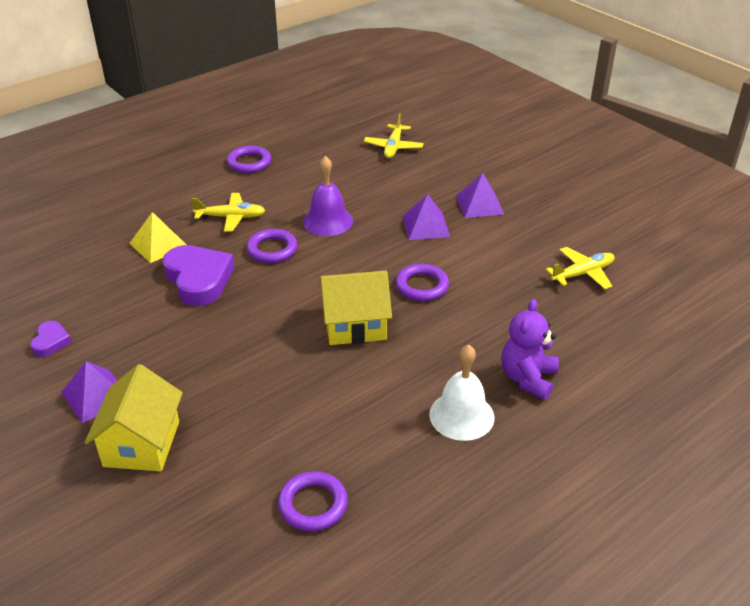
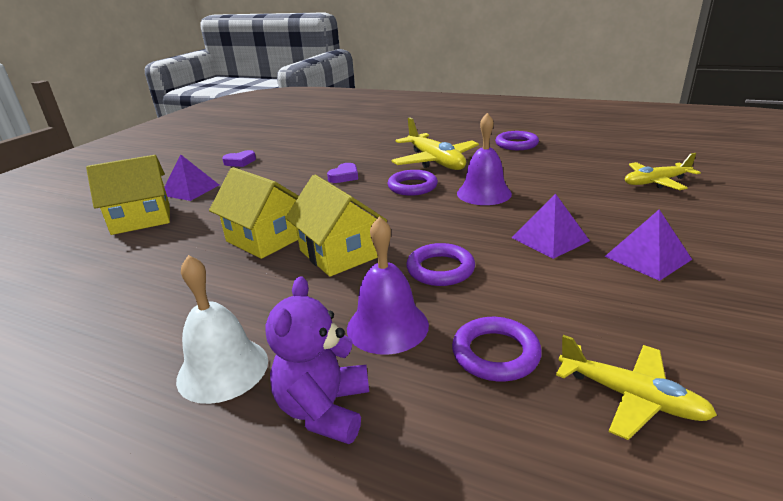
camera: 65 degrees right, 10 degrees down
(158, 244) = (372, 153): yellow pyramid -> none
(198, 279) = (344, 176): purple heart -> purple heart, size x0.50
(231, 217) = (435, 161): yellow plane -> yellow plane, size x1.53
(286, 360) = (265, 239): none -> yellow house
(313, 504) = (66, 313): purple ring -> purple ring (495, 353)
(469, 331) = (387, 326): none -> purple bell
(528, 378) = (324, 409): purple teddy bear -> purple teddy bear turned 75 degrees counterclockwise

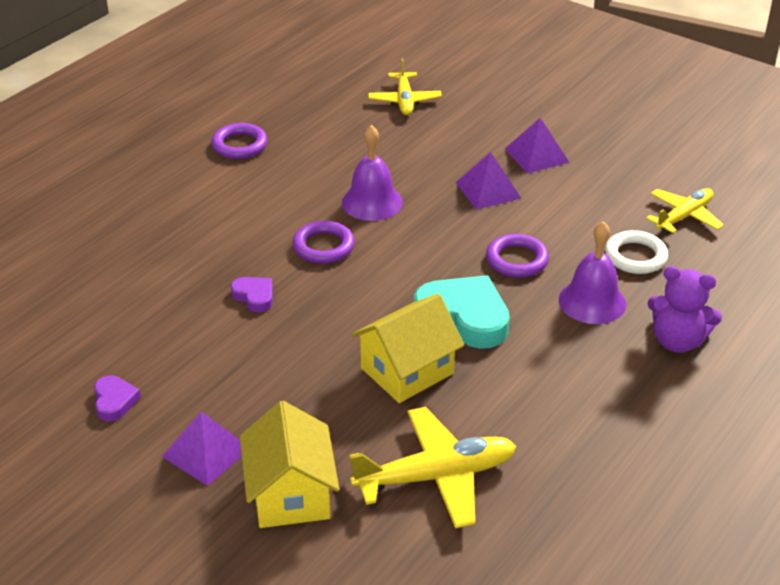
camera: 80 degrees left, 10 degrees up
(223, 369) = (626, 393): white bell -> none
(339, 253) = (464, 317): yellow house -> turquoise heart
(435, 161) = (253, 216): yellow plane -> yellow plane (436, 476)
(495, 353) = (635, 256): purple ring -> white ring

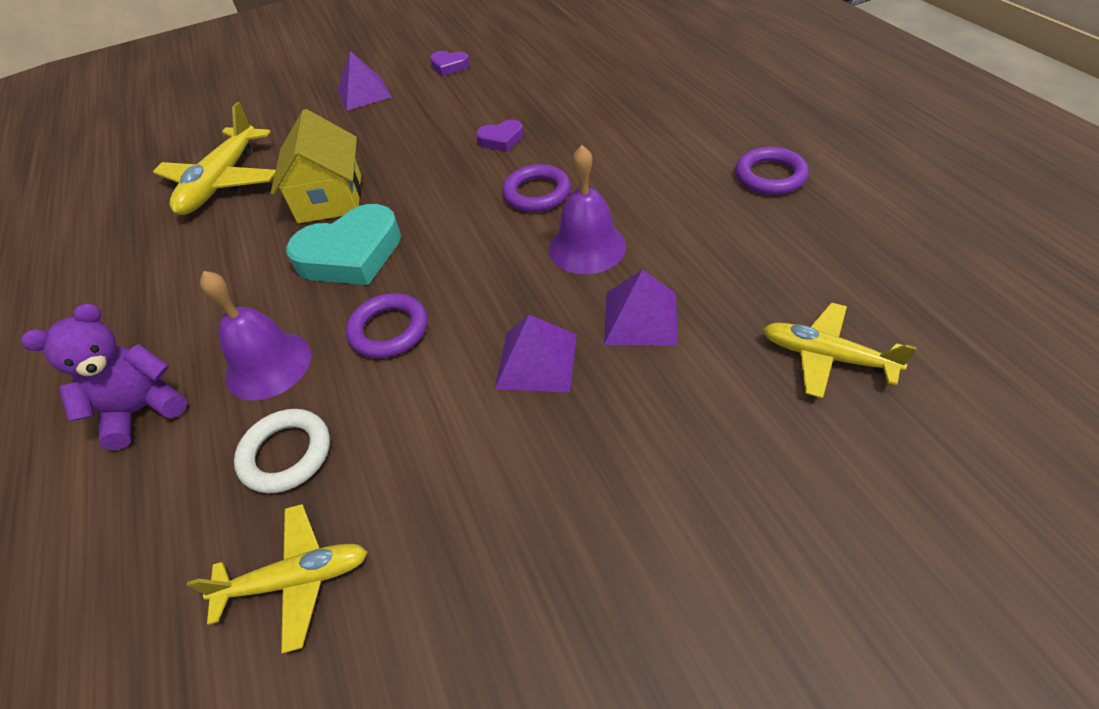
camera: 125 degrees right, 10 degrees up
(291, 494) = (290, 118): yellow house -> none
(536, 155) = (582, 460): purple pyramid -> purple pyramid (640, 318)
(684, 216) = (296, 579): yellow plane -> yellow plane turned 90 degrees counterclockwise

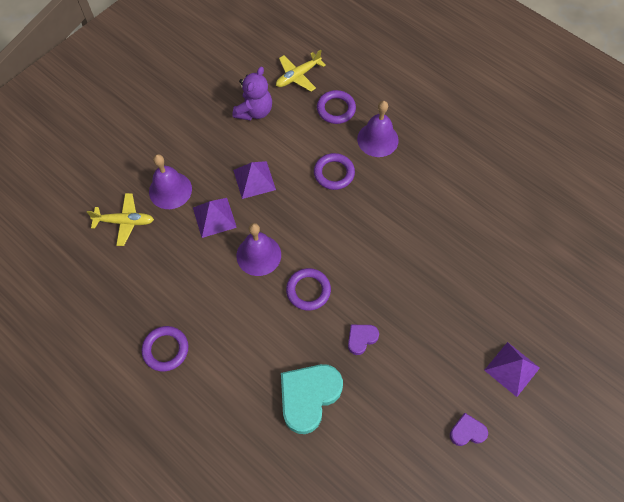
camera: 150 degrees right, 15 degrees up
(142, 410) = (415, 104): purple teddy bear -> purple teddy bear (254, 111)
(222, 182) = (525, 240): yellow plane -> none
(286, 454) = (336, 109): white ring -> purple ring
(330, 198) = (438, 247): yellow house -> none
(351, 254) = (389, 210): turquoise heart -> turquoise heart (308, 397)
(716, 390) = (170, 190): none -> purple bell

